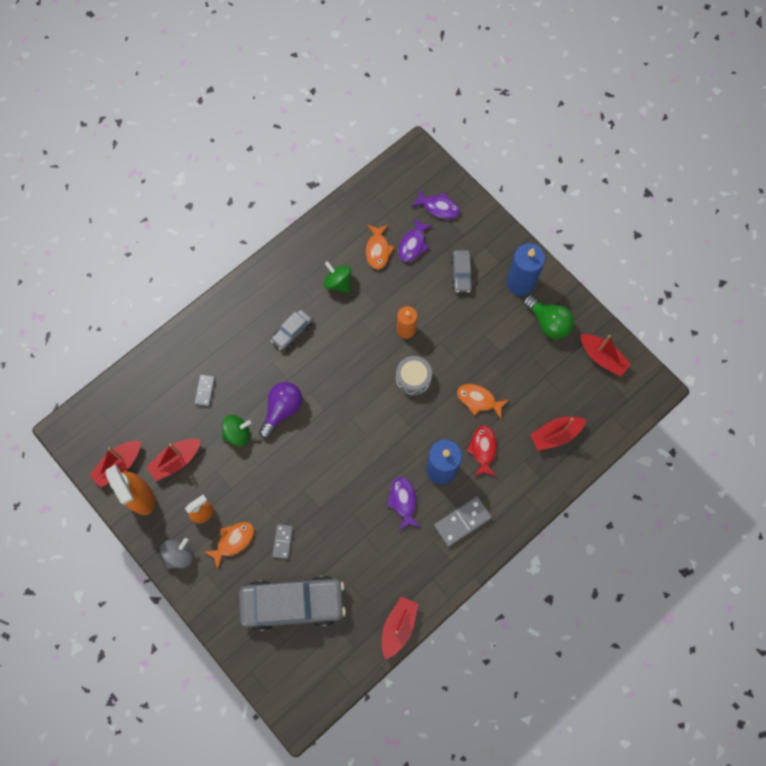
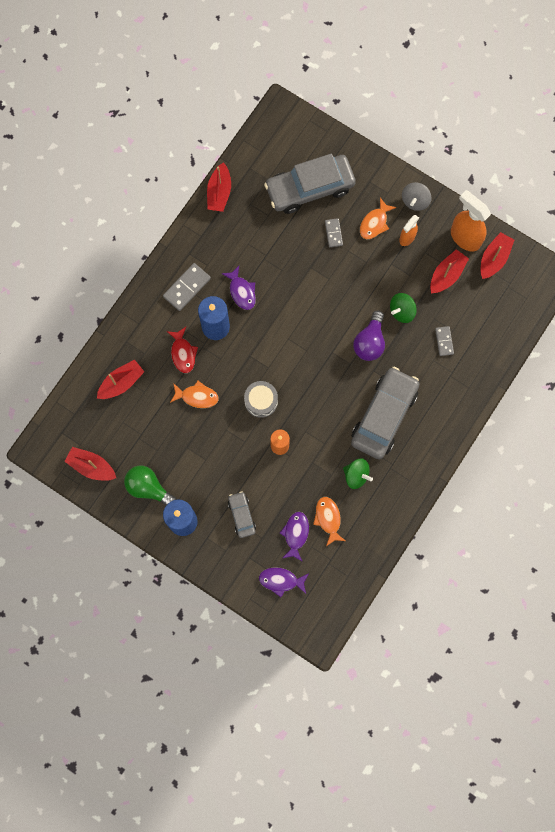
camera: 165 degrees right, 5 degrees up
(292, 332) = (384, 416): grey car -> grey car, size x2.07

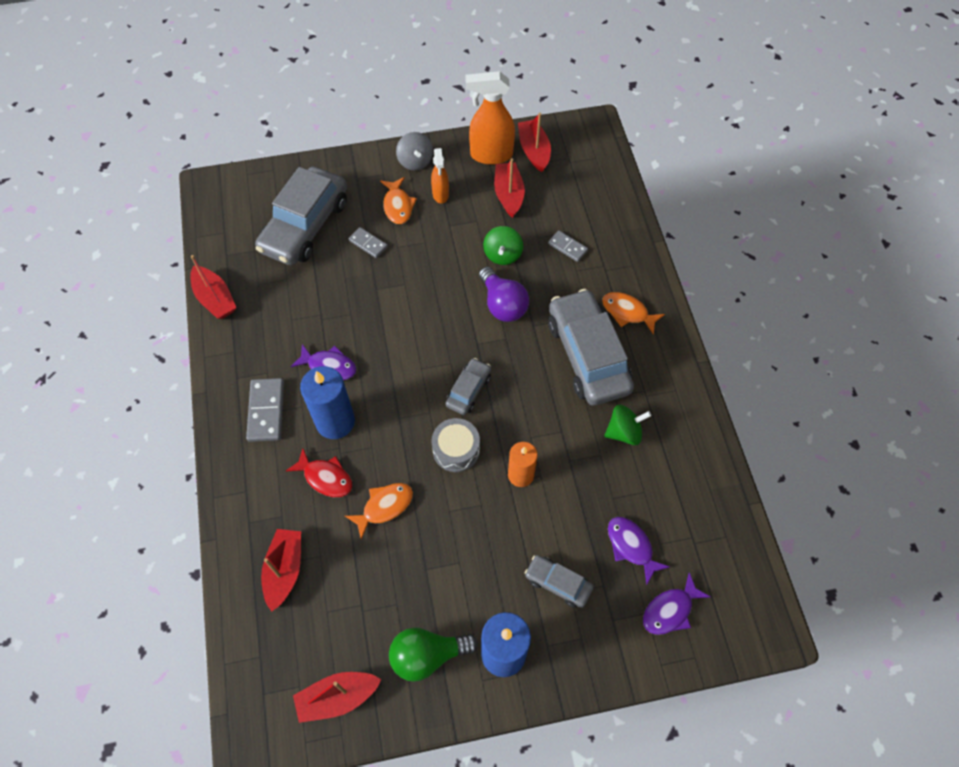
camera: 45 degrees left, 15 degrees down
(300, 374) = (468, 390): none -> grey car
(328, 519) = (645, 499): orange fish -> orange fish (627, 312)

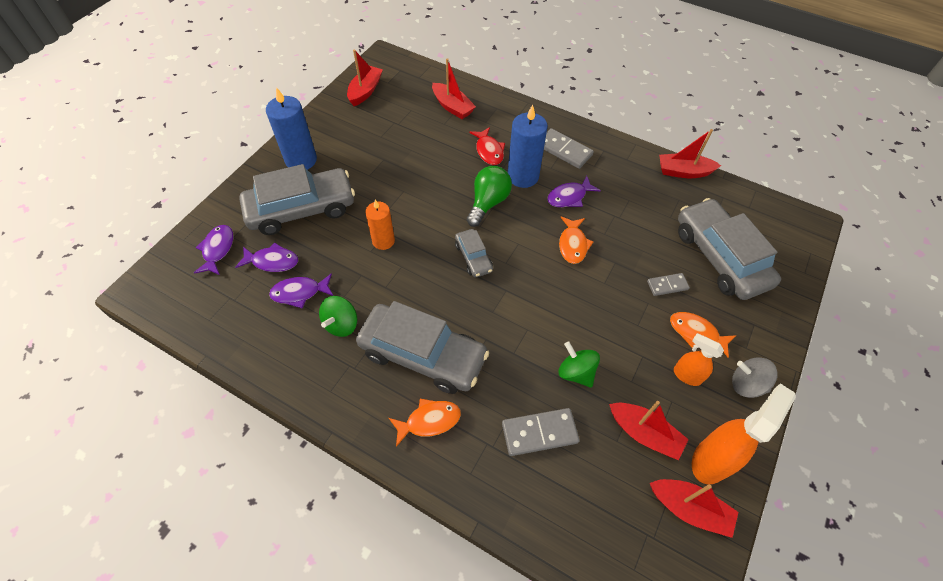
camera: 130 degrees right, 5 degrees down
(325, 477) = (489, 151): red fish -> red fish turned 90 degrees counterclockwise
(384, 507) = (440, 164): orange fish -> orange fish (573, 244)
(427, 655) = (340, 132): green light bulb -> green light bulb (488, 203)
(456, 450) = (438, 220): grey drum -> none
(503, 304) = (525, 333): purple light bulb -> none
(558, 583) = (301, 209): grey car -> grey car, size x2.07
(567, 247) = (539, 433): grey domino -> grey domino, size x1.62
(633, 491) = (299, 293): none -> purple fish

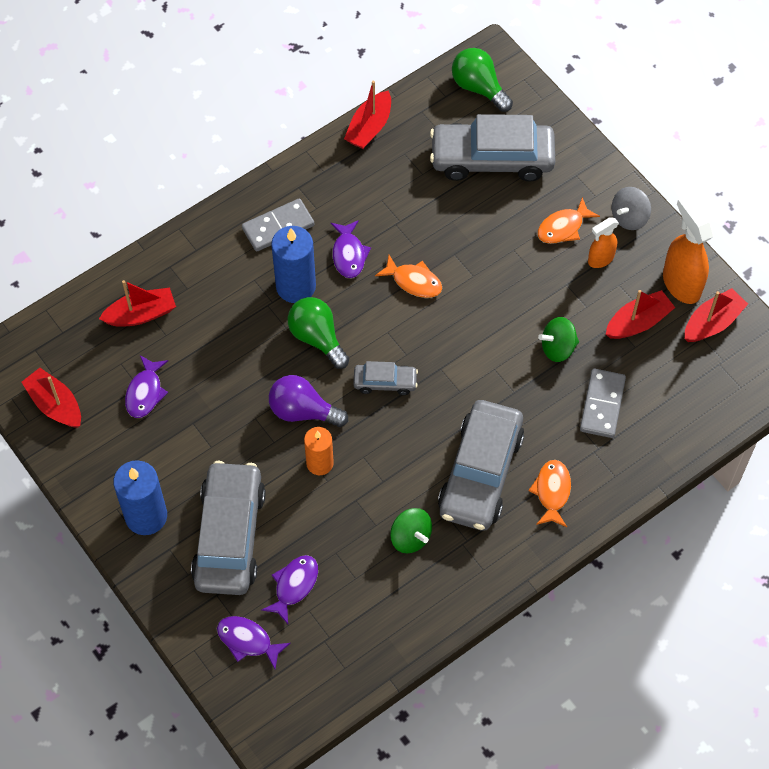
camera: 65 degrees left, 5 degrees up
(299, 293) = (351, 568): purple fish -> purple fish (145, 392)
(422, 215) = (303, 411): none -> purple light bulb
(423, 355) = (480, 473): grey car -> grey car turned 150 degrees clockwise
(489, 151) = (238, 305): red fish -> none
(667, 285) = (502, 222): grey domino -> none
(775, 225) = (478, 87): none -> green light bulb

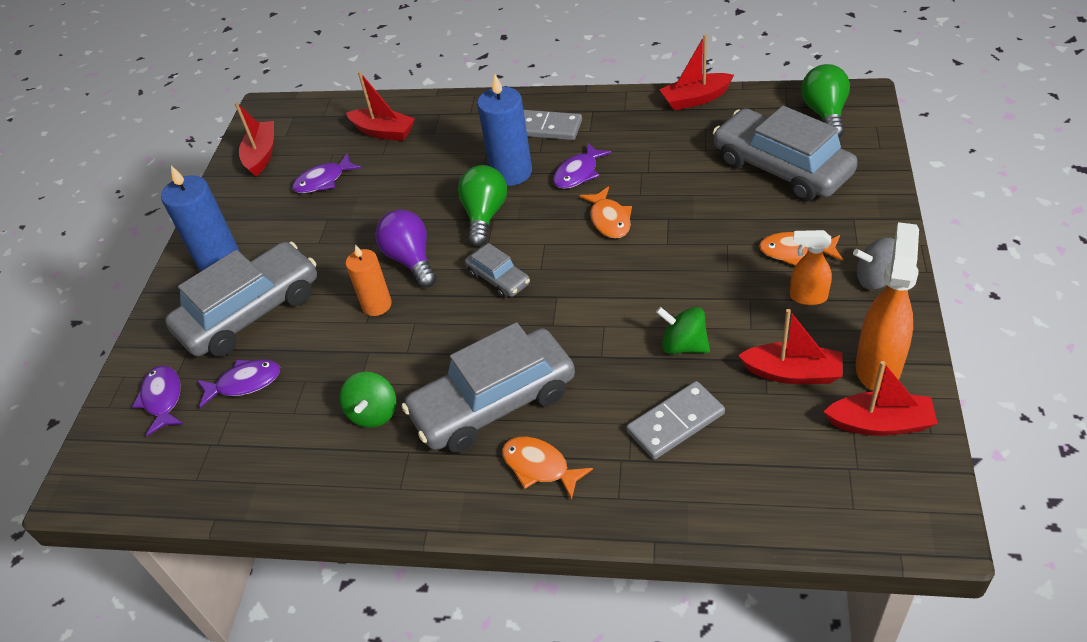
camera: 50 degrees right, 15 degrees down
(552, 492) = (539, 466): orange fish -> orange fish turned 105 degrees counterclockwise

